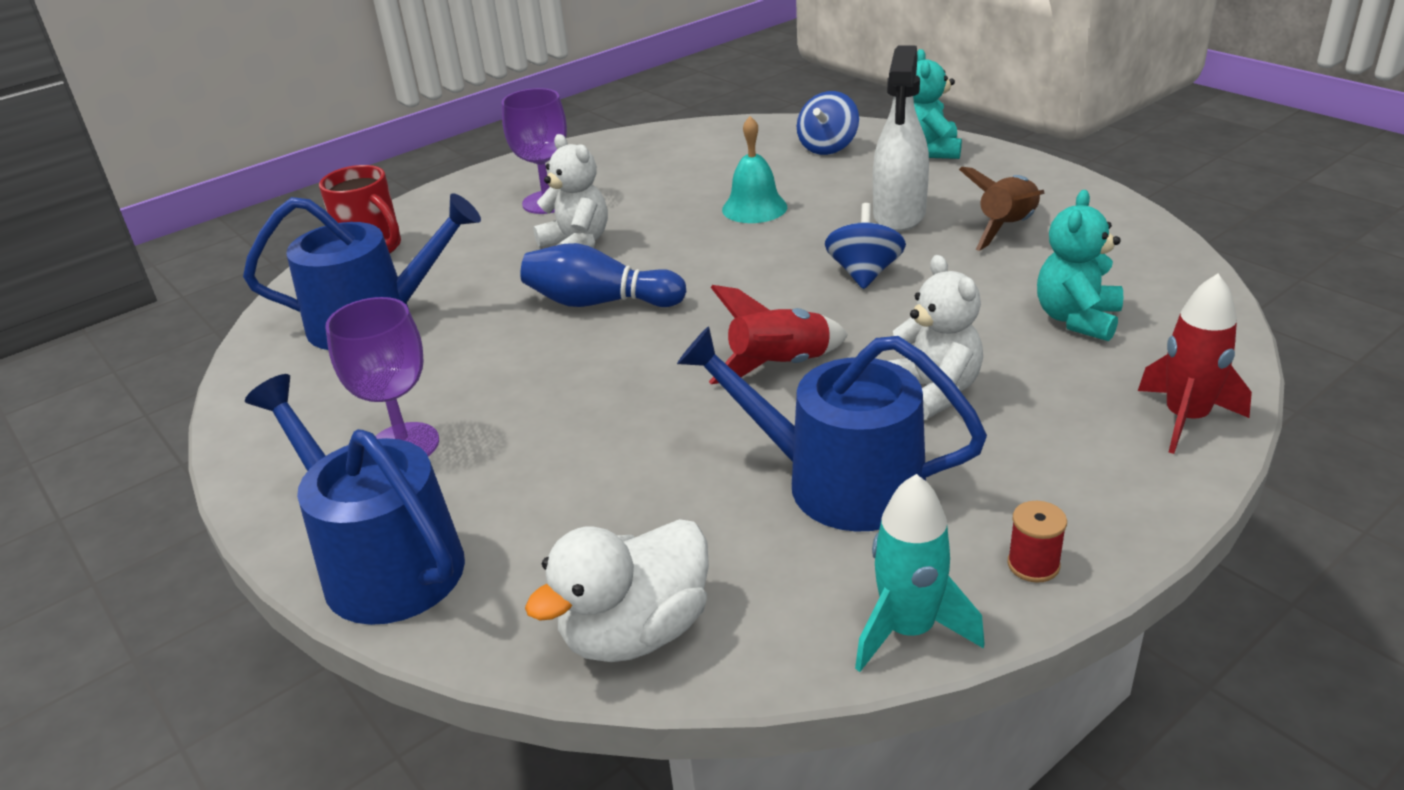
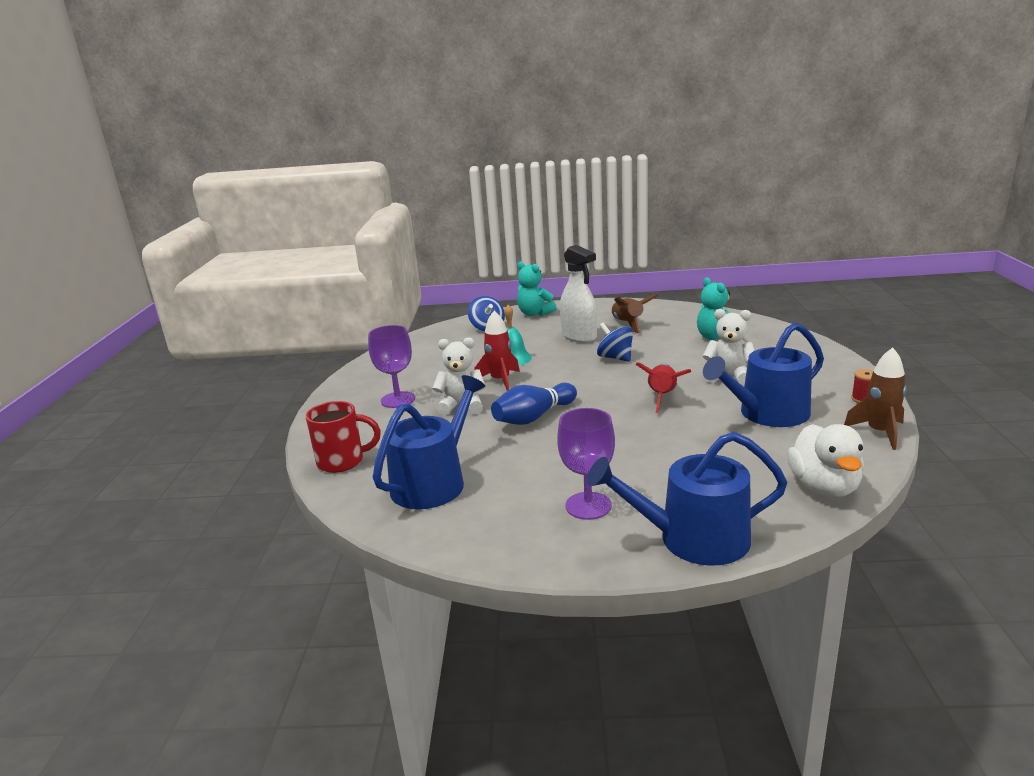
camera: 50 degrees left, 10 degrees down
(908, 630) = (879, 432): turquoise rocket -> brown rocket
(1185, 419) = (806, 346): red rocket -> red rocket (500, 381)

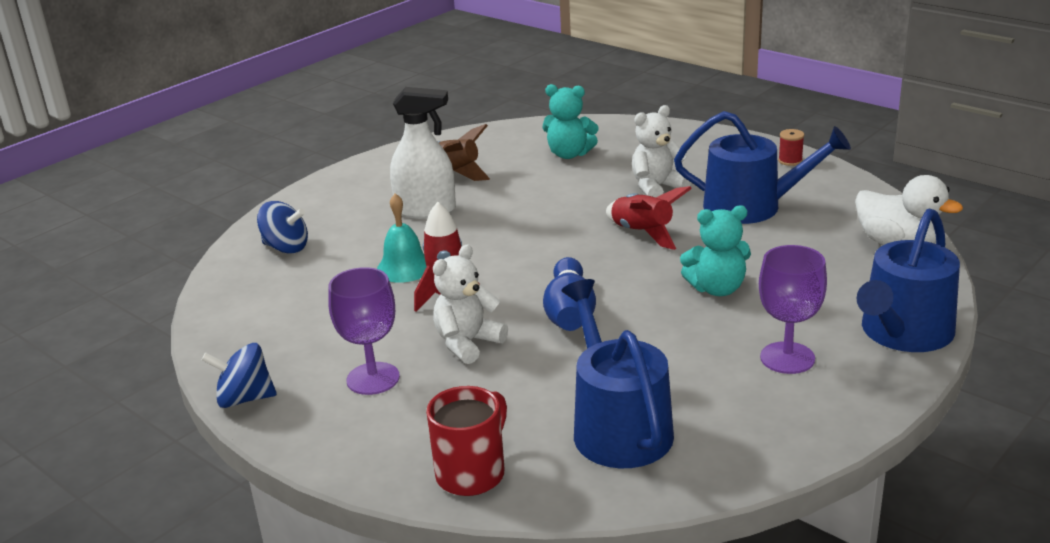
camera: 50 degrees left, 5 degrees up
(534, 313) = (309, 206): turquoise teddy bear -> turquoise teddy bear (717, 289)
(615, 358) = (517, 216): blue spinning top -> blue spinning top (245, 398)
(767, 414) = (752, 206): blue watering can -> blue watering can turned 90 degrees counterclockwise
(879, 432) = (850, 183): brown rocket -> none

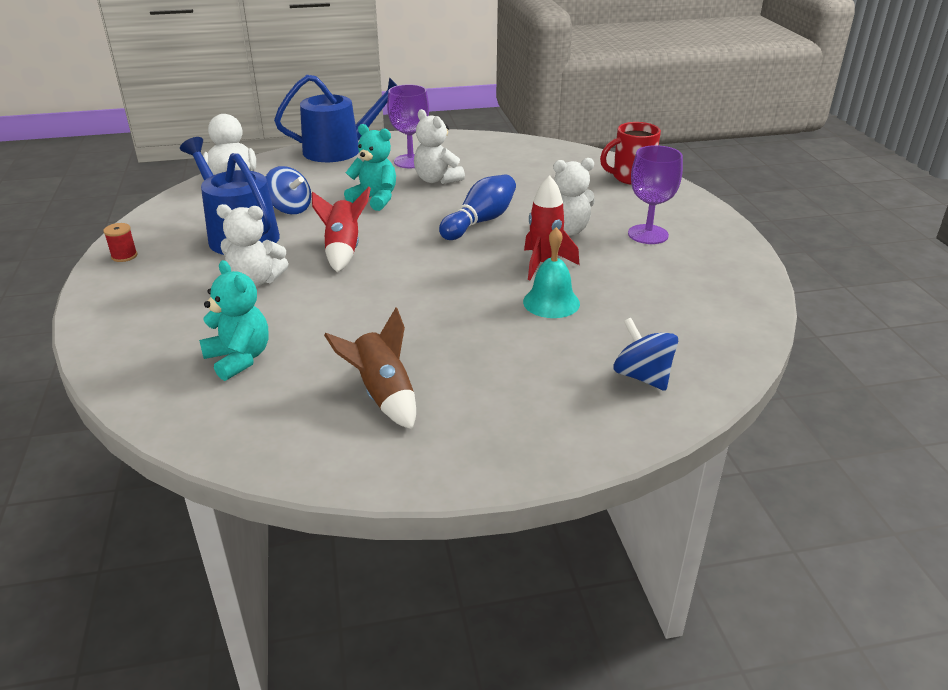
camera: 145 degrees left, 5 degrees up
(245, 398) = (745, 255): blue spinning top -> blue spinning top (290, 209)
(426, 210) = (465, 356): white spray bottle -> none
(617, 426) = (537, 168): blue watering can -> none
(705, 345) = (437, 180): none -> white teddy bear

